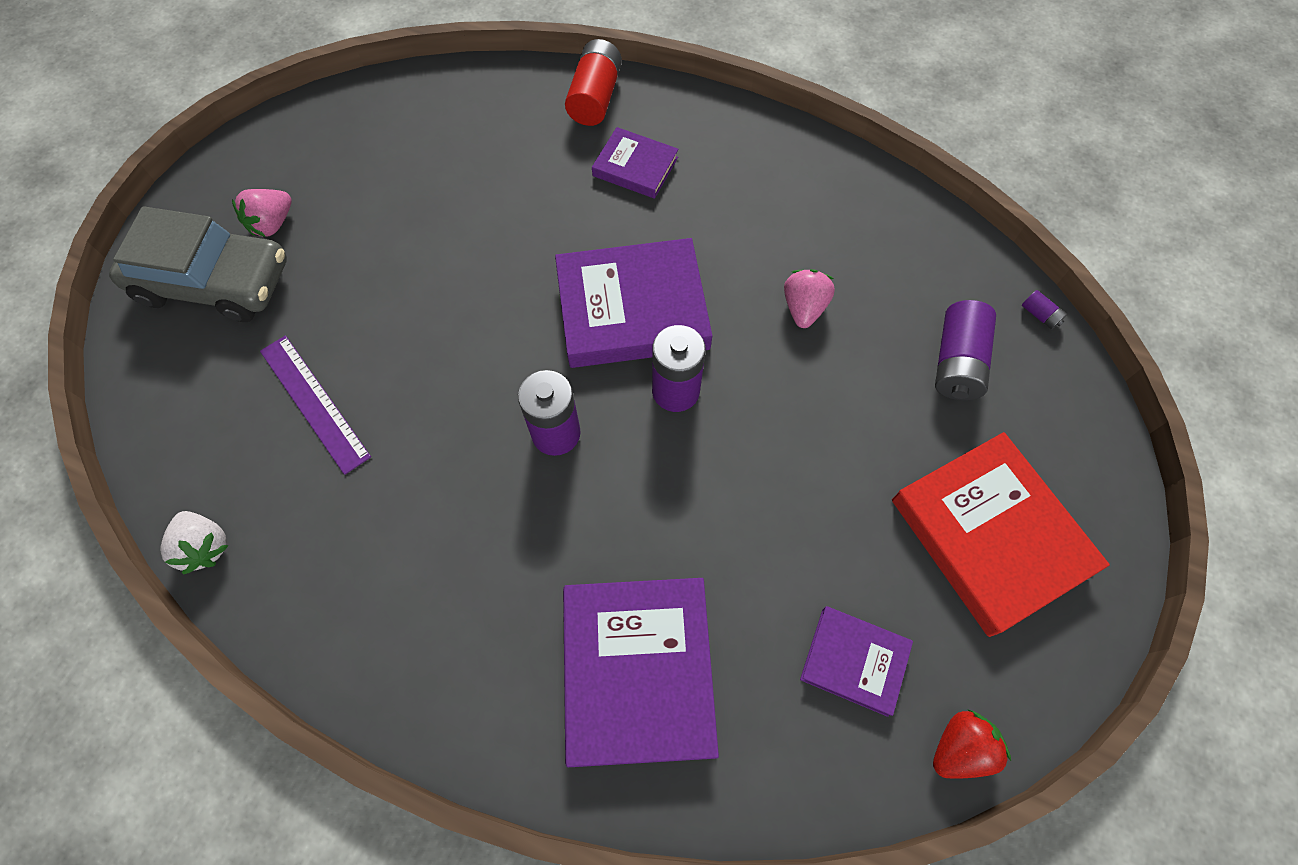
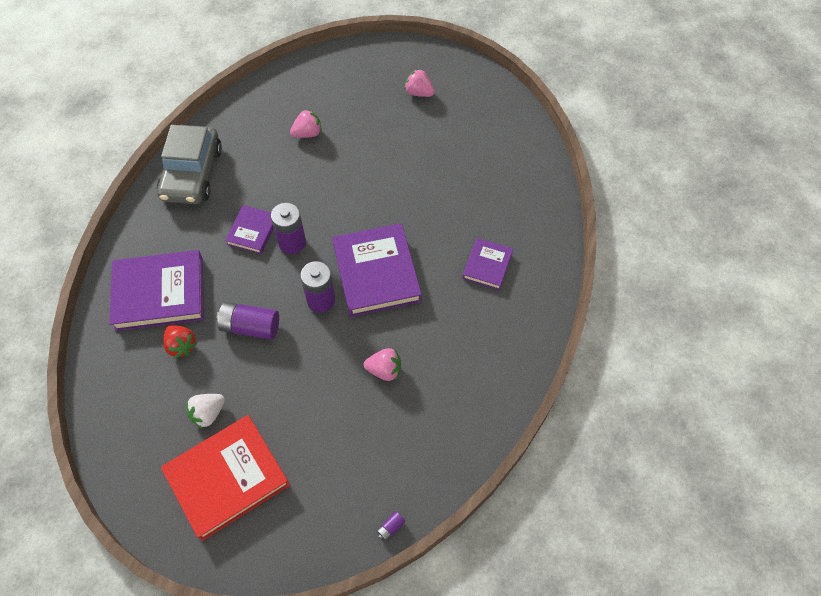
camera: 85 degrees right, 5 degrees down
(205, 546) = (231, 108): white strawberry -> white strawberry (208, 413)
(214, 281) = (378, 77): grey car -> grey car (192, 173)
(314, 403) = (307, 133): purple ruler -> pink strawberry
(595, 98) = (543, 237): red battery -> none
(854, 661) = (157, 398): purple book -> purple book (252, 231)
(957, 362) = (348, 466): purple battery -> purple battery (250, 327)
(959, 748) = (107, 451): red strawberry -> red strawberry (181, 345)

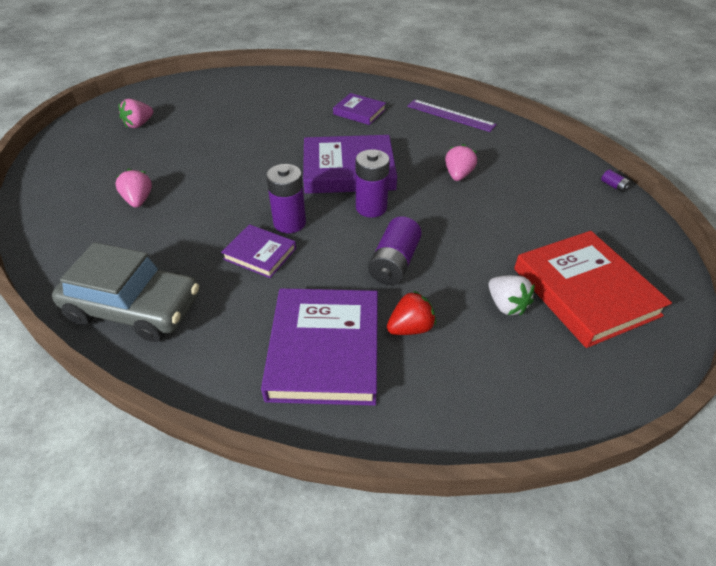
camera: 80 degrees left, 15 degrees down
(502, 357) = (450, 115): none -> purple ruler

